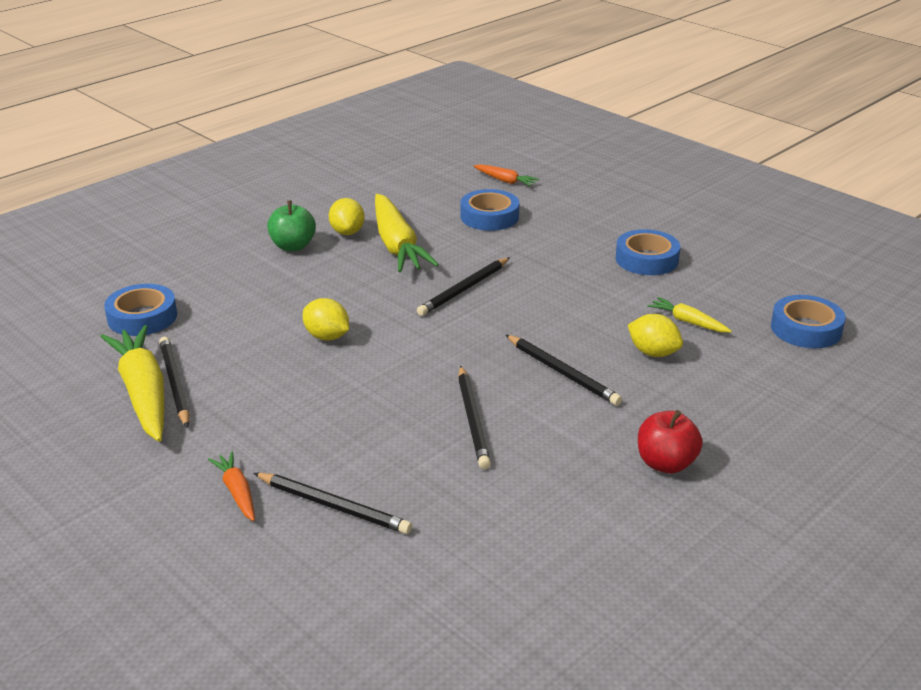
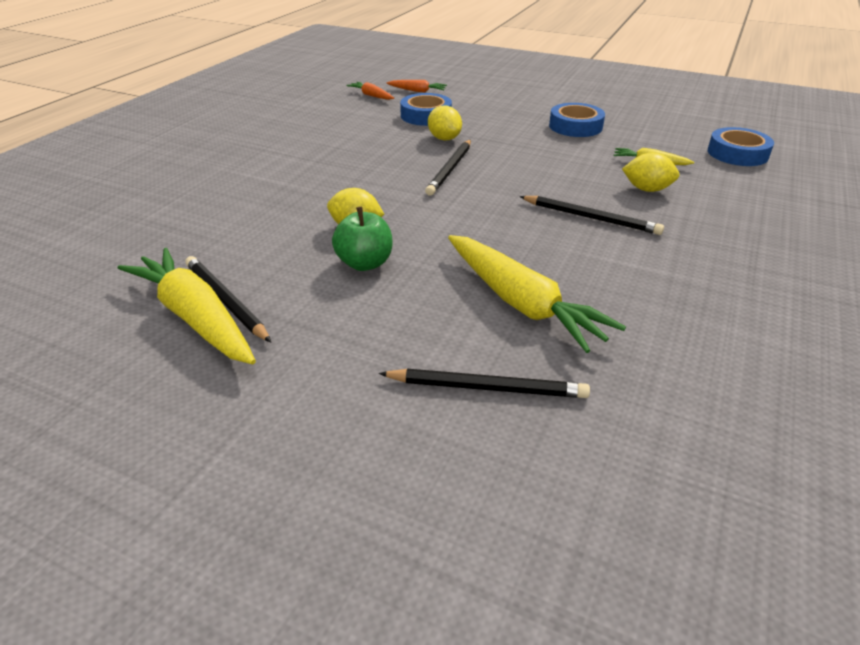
camera: 20 degrees left, 5 degrees up
(142, 317) = (151, 244): blue tape -> none
(237, 492) = (371, 399): orange carrot -> orange carrot (371, 96)
(293, 246) = (269, 161): green apple -> green apple (365, 263)
(347, 232) = (312, 143): yellow lemon -> yellow lemon (444, 138)
(397, 245) = (364, 146): yellow carrot -> yellow carrot (521, 303)
(473, 419) = (551, 272): black pencil -> none
(666, 463) = (746, 273): red apple -> none

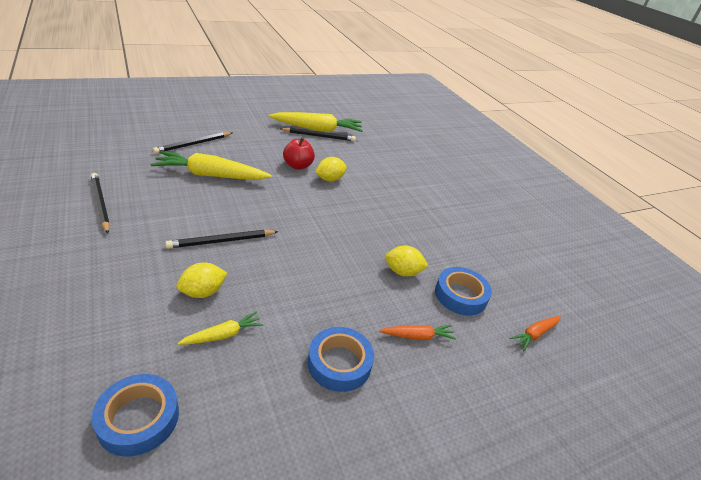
camera: 125 degrees right, 0 degrees up
(365, 263) = (298, 166): green apple -> red apple
(371, 96) = (540, 299): orange carrot -> orange carrot (417, 336)
(450, 169) = (351, 241): black pencil -> black pencil (100, 204)

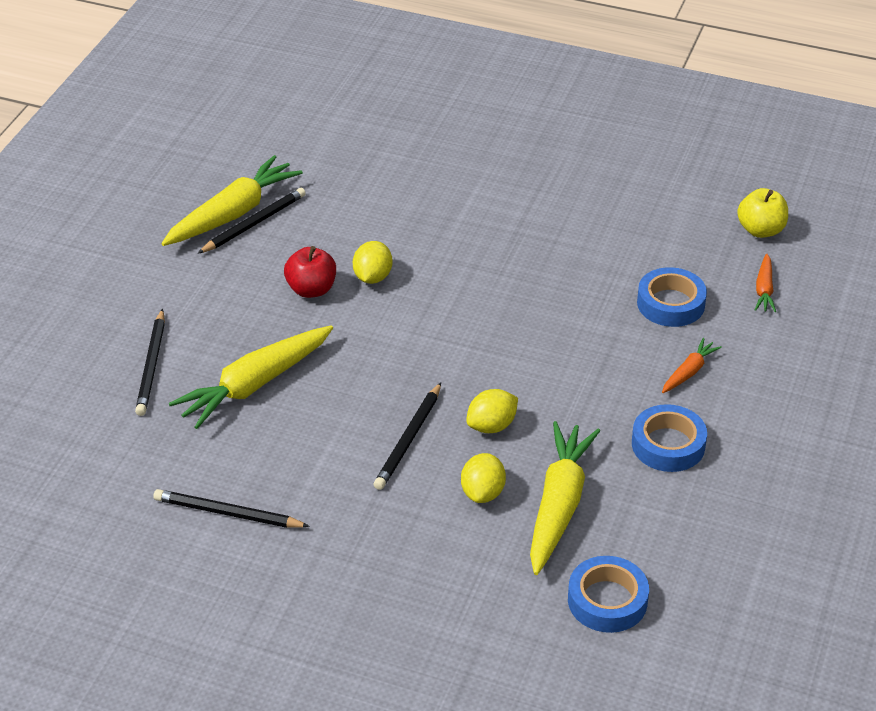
camera: 40 degrees left, 5 degrees up
(223, 335) = (559, 505): yellow carrot -> yellow carrot, size x2.06
(402, 272) = (598, 323): yellow lemon -> yellow lemon (491, 426)
(574, 304) = (760, 230): none -> yellow apple

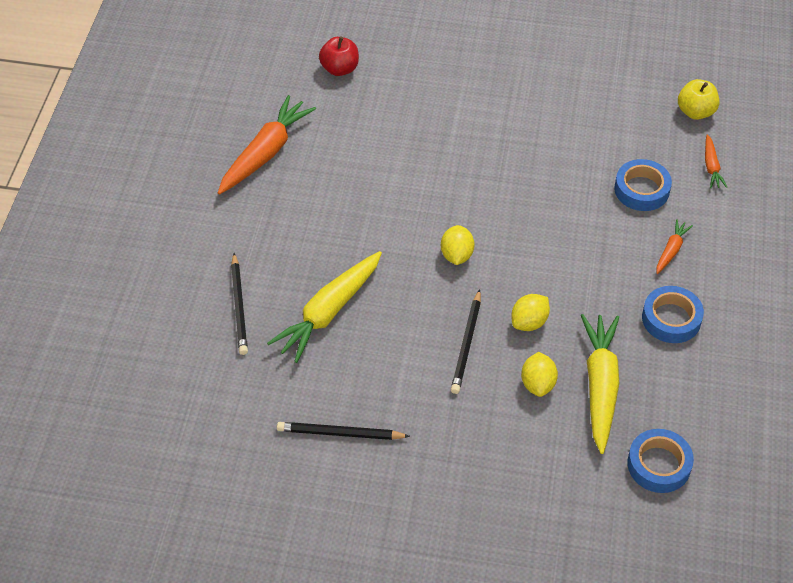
camera: 10 degrees left, 10 degrees up
(233, 213) = (265, 153): yellow carrot -> orange carrot
(253, 223) = (285, 160): black pencil -> none
(311, 289) = (350, 216): red apple -> red apple (340, 69)
(372, 277) = (397, 198): yellow lemon -> yellow lemon (456, 255)

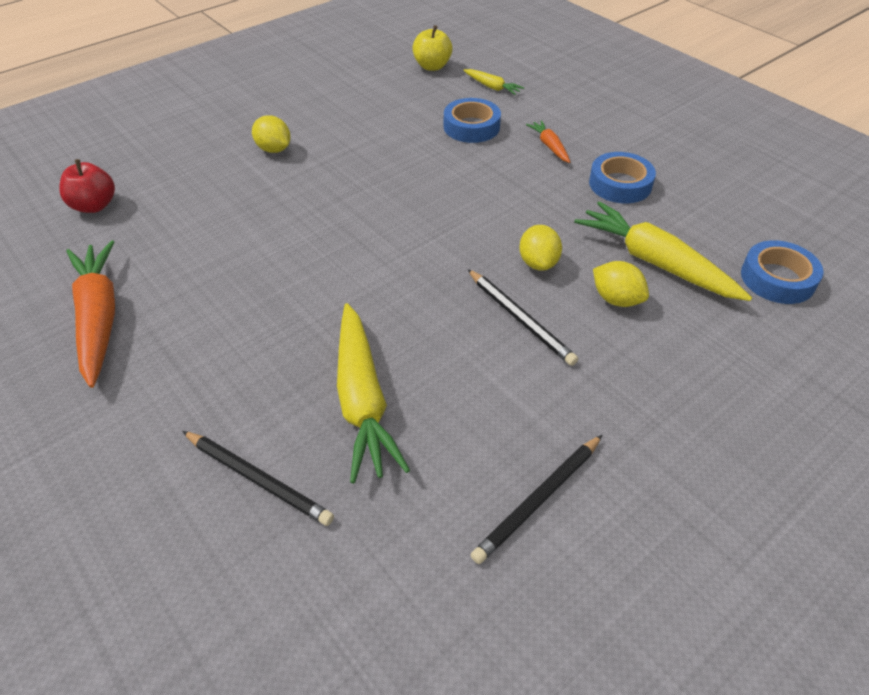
camera: 50 degrees left, 5 degrees down
(456, 255) = (407, 262): yellow lemon -> yellow lemon (274, 149)
(711, 166) = (492, 87): orange carrot -> yellow carrot

